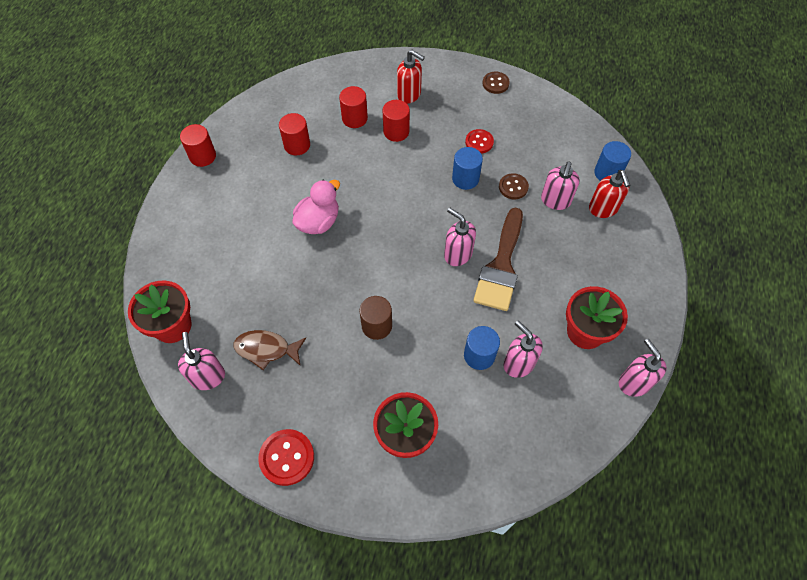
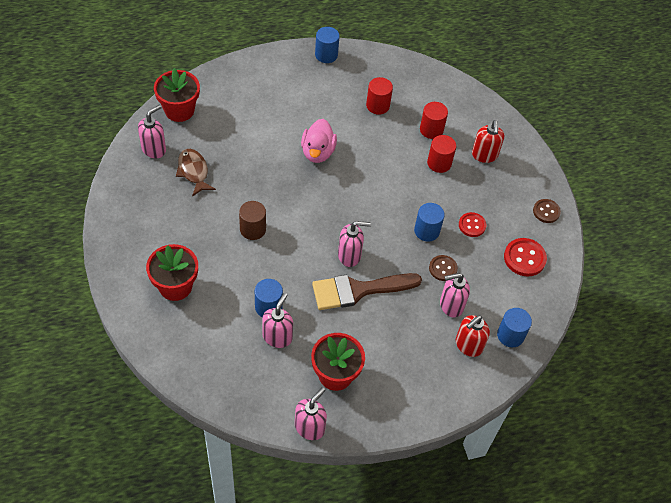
camera: 55 degrees right, 5 degrees down
(203, 156) = (326, 55): red cylinder -> blue cylinder
(287, 457) = (121, 222): red button -> red button (524, 258)
(318, 222) = (318, 152): pink duck -> pink duck turned 90 degrees clockwise
(457, 254) = (349, 255): pink soap dispenser -> pink soap dispenser turned 75 degrees clockwise

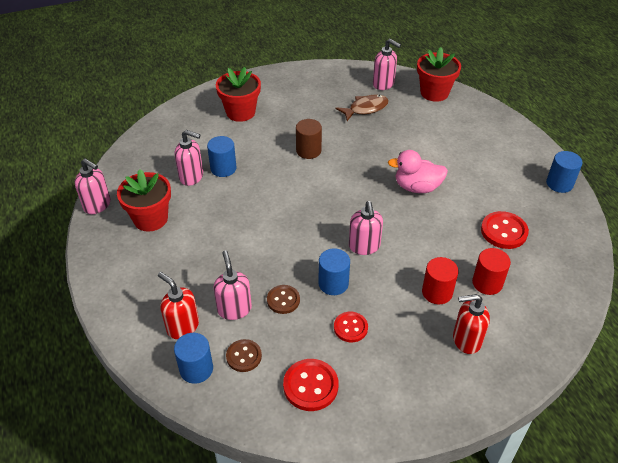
camera: 90 degrees right, 10 degrees down
(349, 255) = (289, 220): pink soap dispenser -> pink soap dispenser (364, 246)
(358, 290) = (247, 229): brown brush -> none
(377, 105) = (504, 231): red cylinder -> red button
(546, 211) = (392, 414): brown button -> brown button (244, 356)

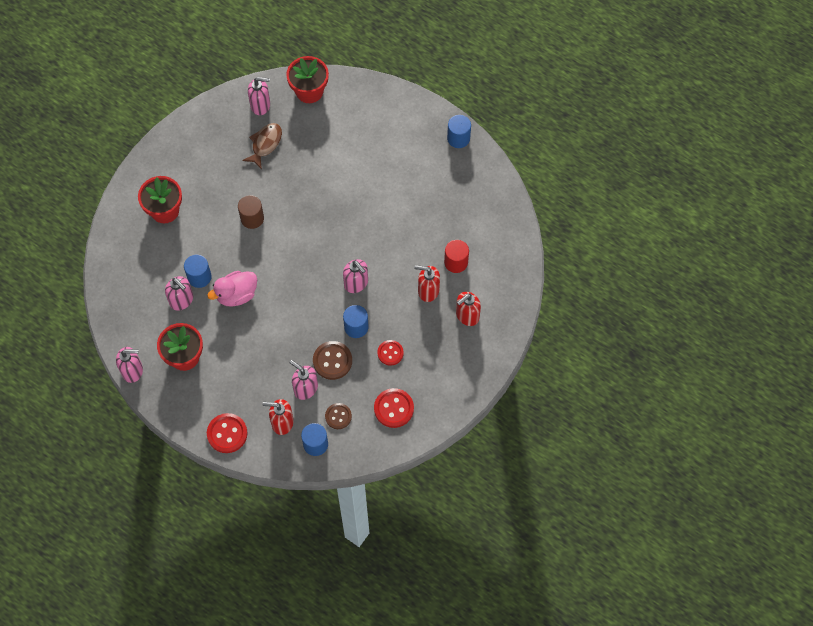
camera: 35 degrees left, 20 degrees up
(192, 177) = (182, 300): pink soap dispenser -> pink soap dispenser turned 60 degrees clockwise
(283, 300) = (332, 361): brown button -> brown button, size x1.51
(417, 187) = (358, 205): pink duck -> pink duck (236, 295)
(437, 292) = (428, 290): red cylinder -> red soap dispenser
(504, 231) = (443, 210): red button -> red button (227, 433)

